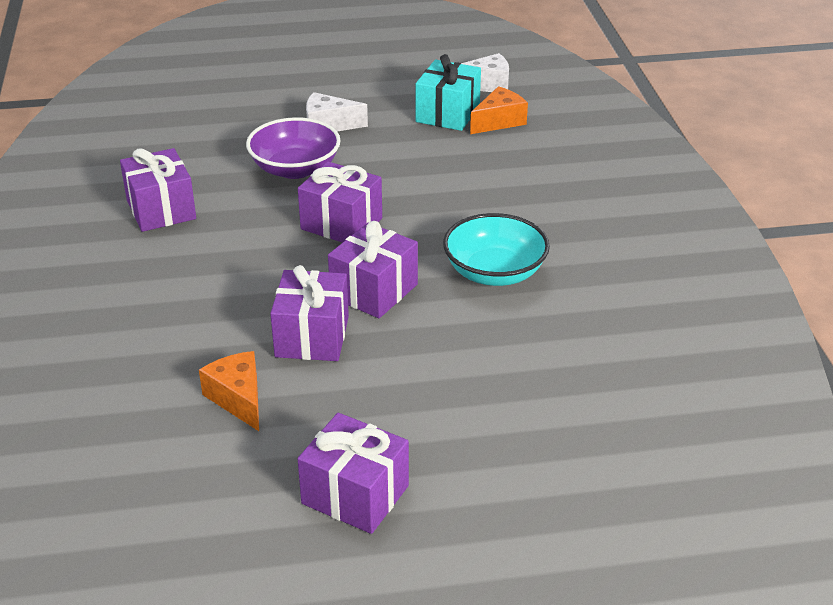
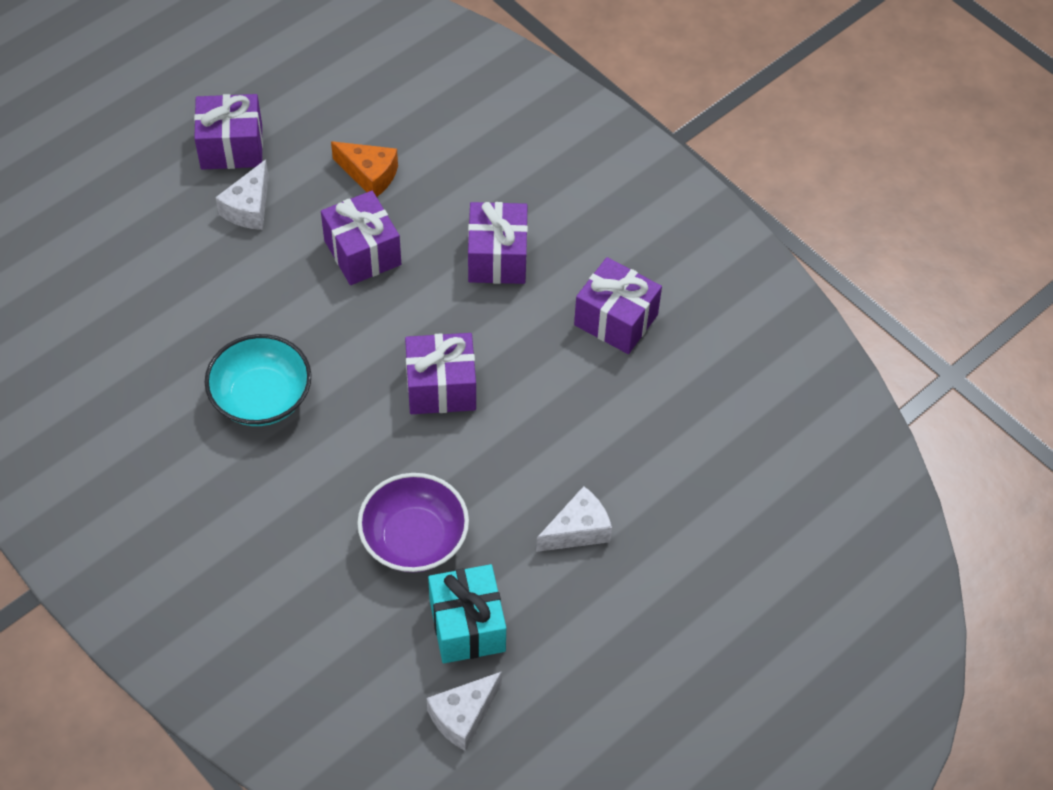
camera: 145 degrees right, 20 degrees up
(295, 169) = (549, 440): purple bowl -> purple bowl (414, 538)
(374, 291) = (350, 323): purple gift -> purple gift (497, 258)
(387, 422) = (249, 208): none -> white cheese
(499, 121) = (400, 643): orange cheese -> none

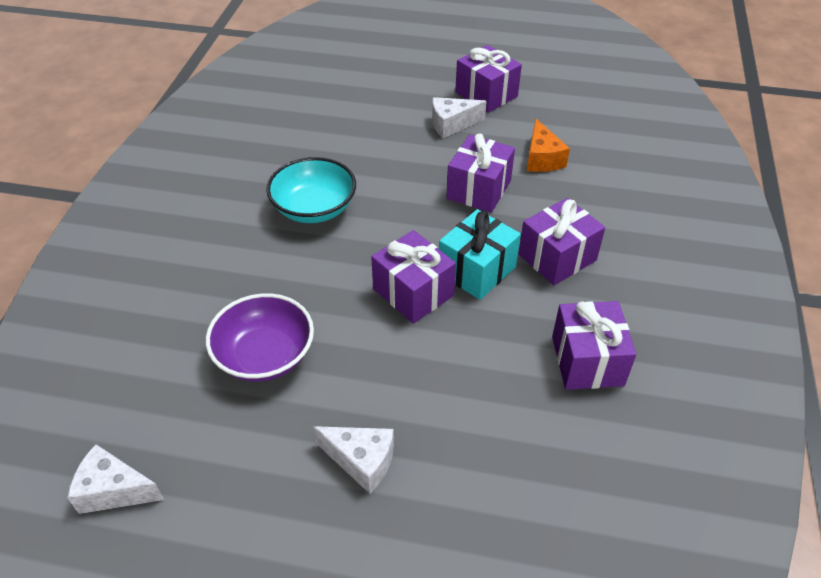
camera: 55 degrees right, 10 degrees down
(467, 625) = (207, 439): turquoise gift -> turquoise gift (477, 270)

